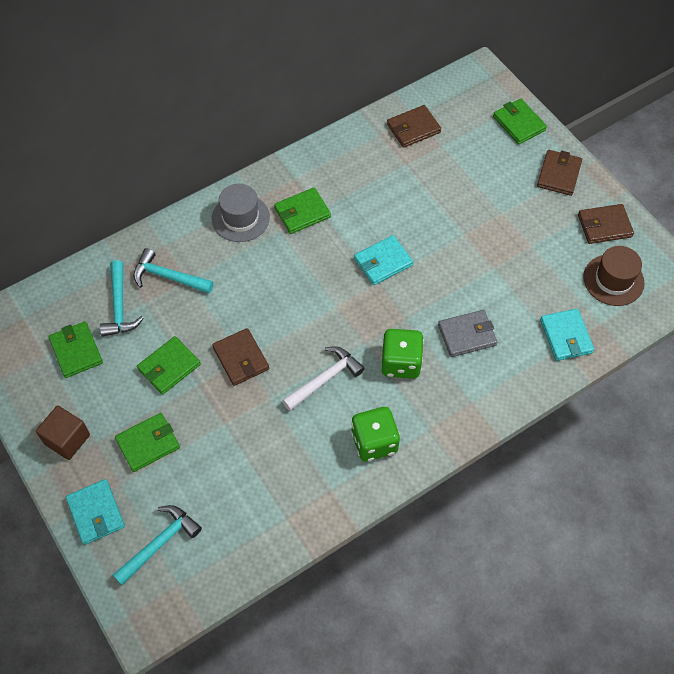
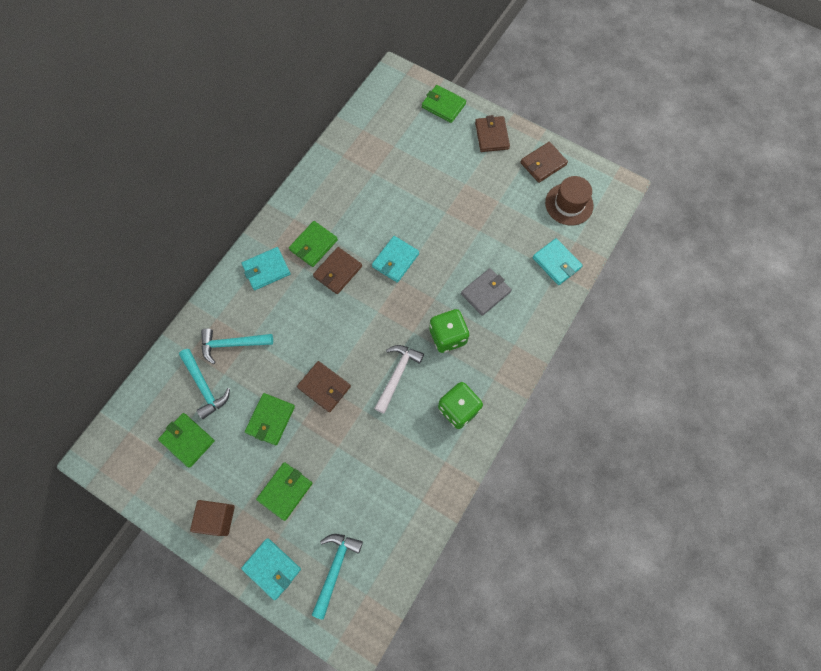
camera: 25 degrees left, 10 degrees up
(240, 218) = (266, 270): grey hat -> turquoise wallet
(413, 128) = (366, 140): brown wallet -> brown wallet (337, 271)

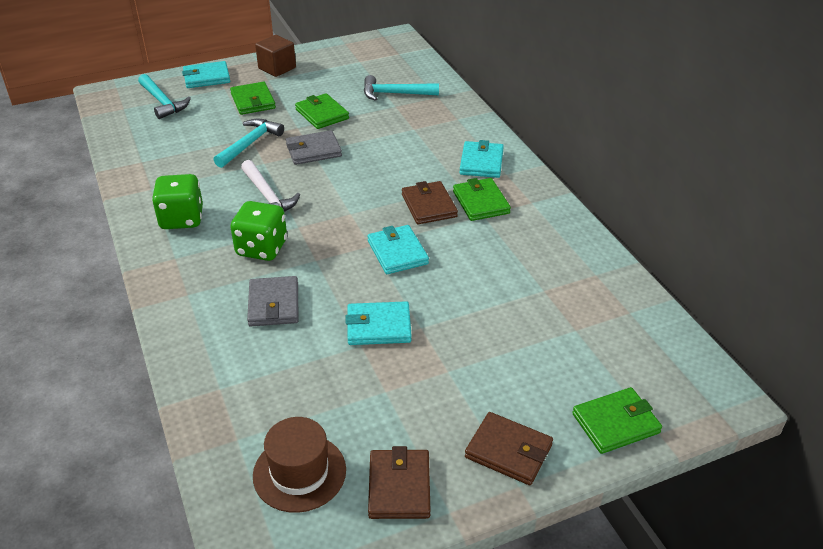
camera: 125 degrees right, 30 degrees down
(187, 440) = (357, 74): green wallet -> none
(232, 344) = (419, 118): turquoise hammer -> turquoise hammer (250, 144)
(324, 387) = (313, 150): brown wallet -> grey wallet
(556, 263) = (232, 396): turquoise wallet -> turquoise wallet (378, 326)

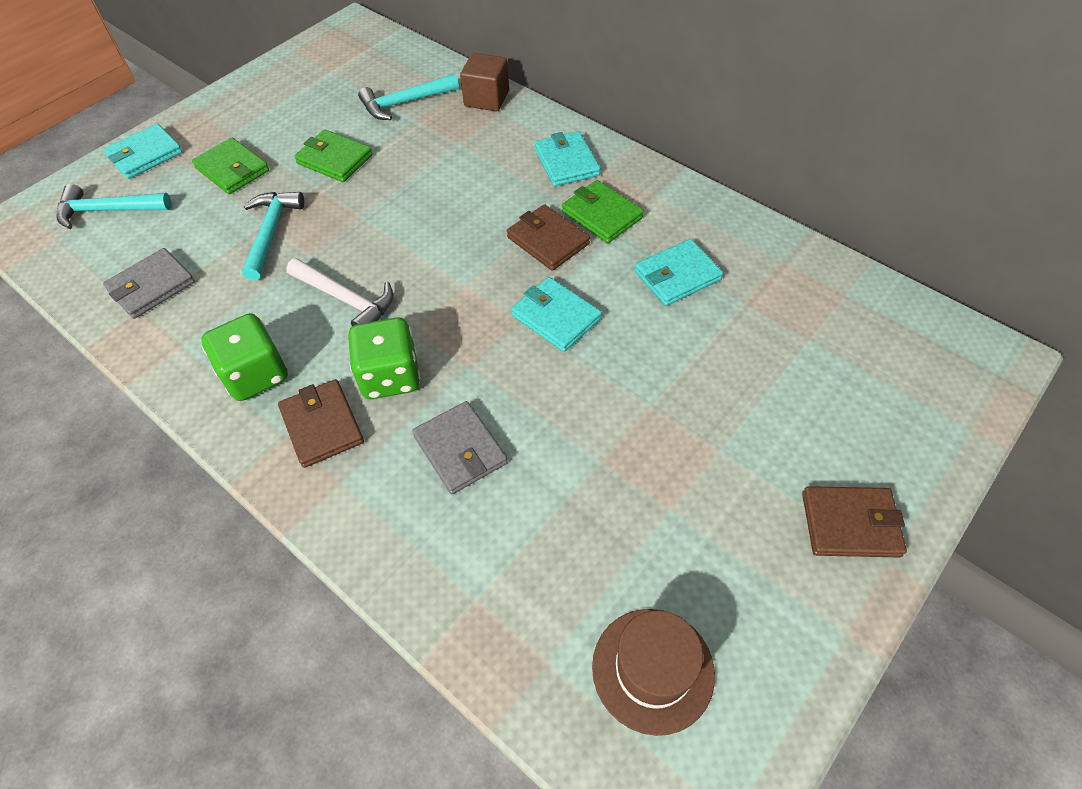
camera: 25 degrees left, 15 degrees up
(163, 102) = (108, 211): turquoise hammer -> turquoise hammer turned 150 degrees clockwise
(277, 68) = (231, 112): brown cube -> brown cube (486, 99)
(313, 150) = (359, 214): grey wallet -> grey wallet (151, 286)
(378, 326) = (603, 426): turquoise wallet -> turquoise wallet (677, 275)
(399, 487) = (773, 629): brown wallet -> brown wallet (322, 425)
(615, 423) = (925, 437): green wallet -> none

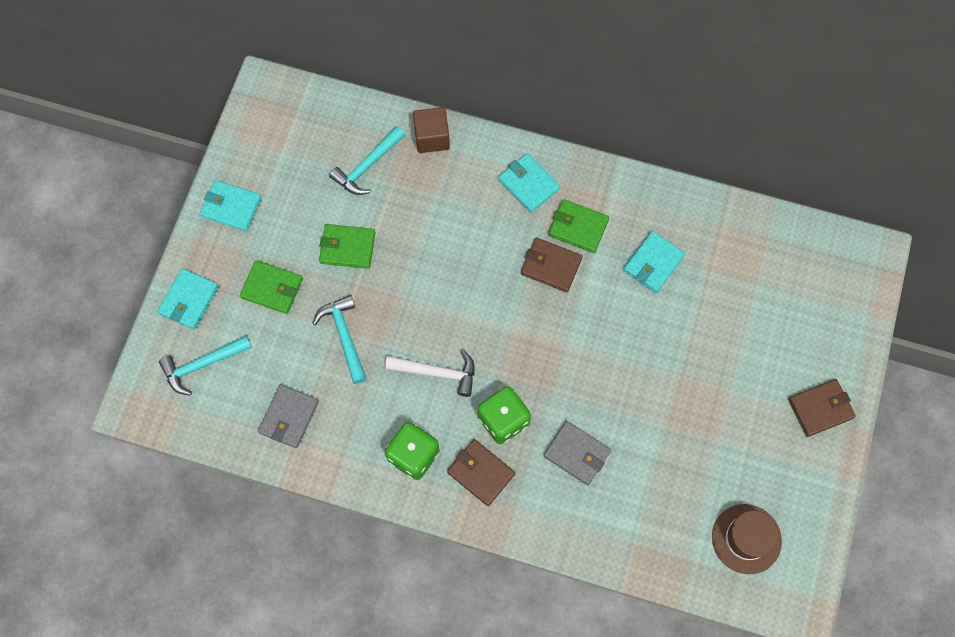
camera: 25 degrees left, 15 degrees up
(556, 317) = (588, 330): turquoise wallet -> turquoise wallet (231, 207)

